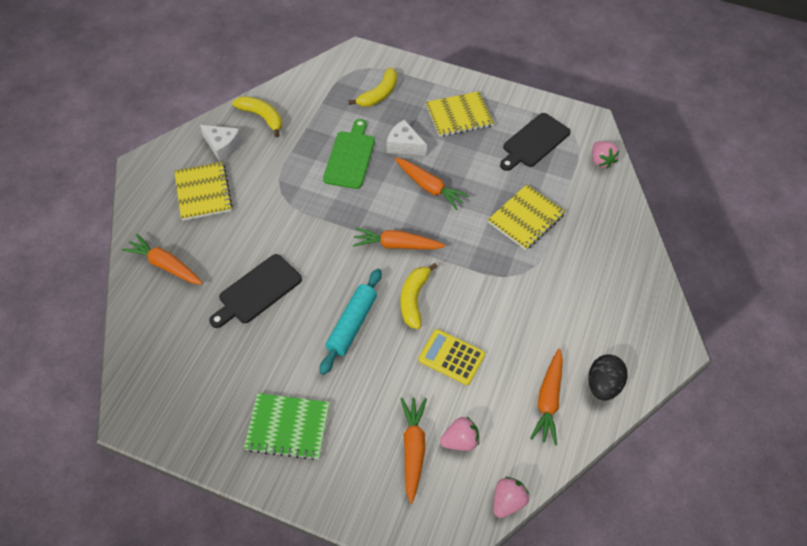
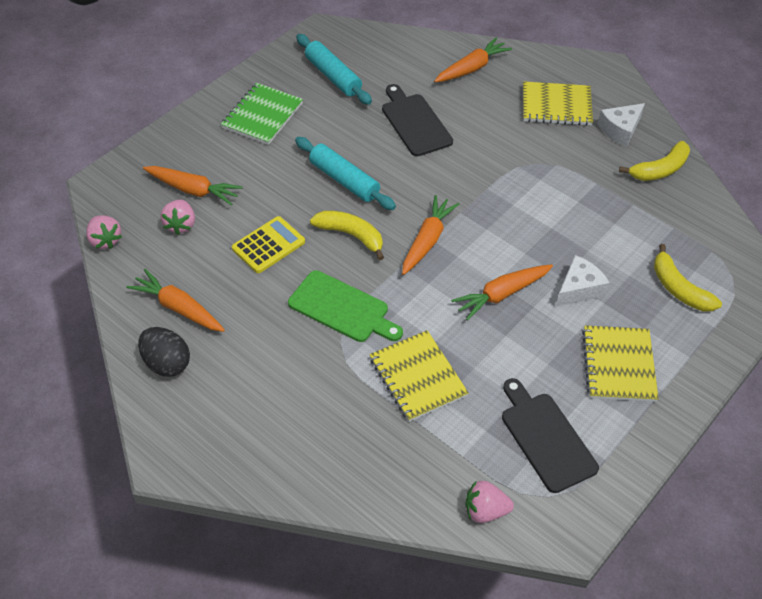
camera: 110 degrees right, 5 degrees down
(208, 382) = (333, 76): none -> turquoise rolling pin
(350, 157) = (573, 233): green cutting board -> green cutting board (342, 308)

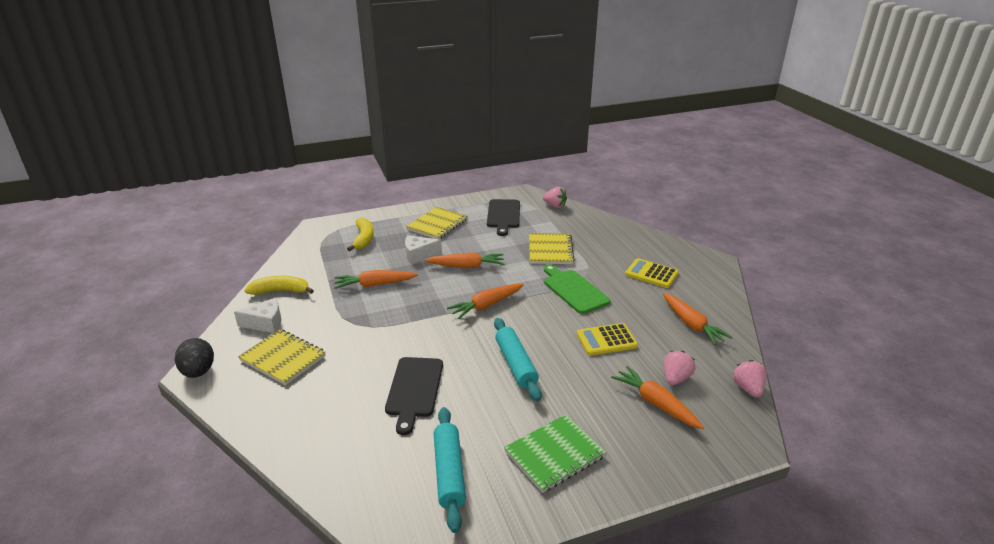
camera: 150 degrees left, 20 degrees down
(167, 363) = (707, 299): black egg -> black egg (198, 372)
(254, 386) = (651, 274): none -> yellow calculator
(351, 235) = (538, 326): yellow banana -> none
(471, 68) = (306, 422): orange carrot -> orange carrot (375, 285)

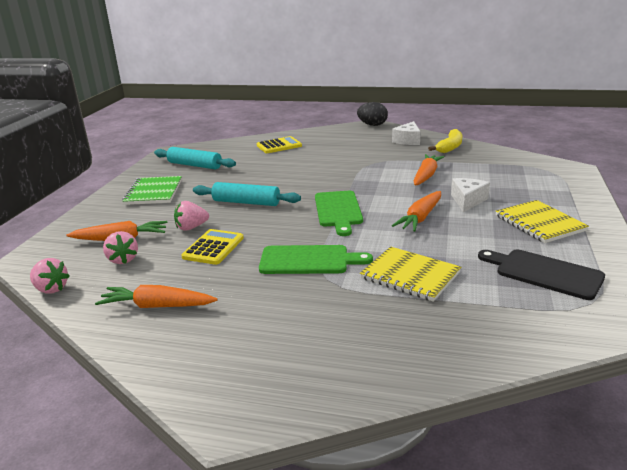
camera: 125 degrees right, 5 degrees down
(283, 358) = (358, 142): yellow notebook -> none
(364, 239) = (526, 183): yellow banana -> none
(414, 390) = (273, 168): black cutting board -> none
(486, 305) = (338, 210): orange carrot -> green cutting board
(555, 206) = (559, 330): pink strawberry -> pink strawberry (191, 227)
(651, 274) = (274, 329): yellow calculator -> yellow calculator (279, 146)

